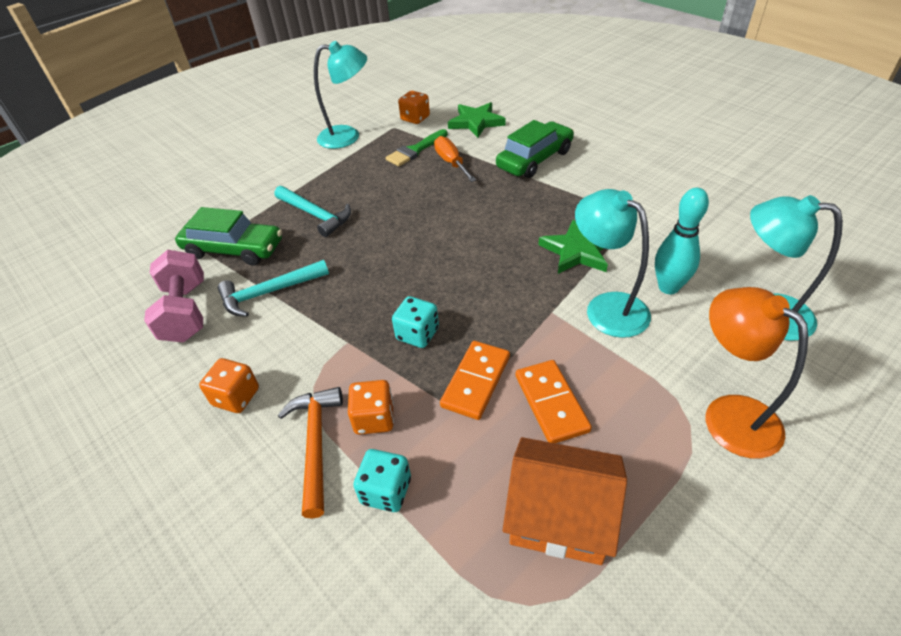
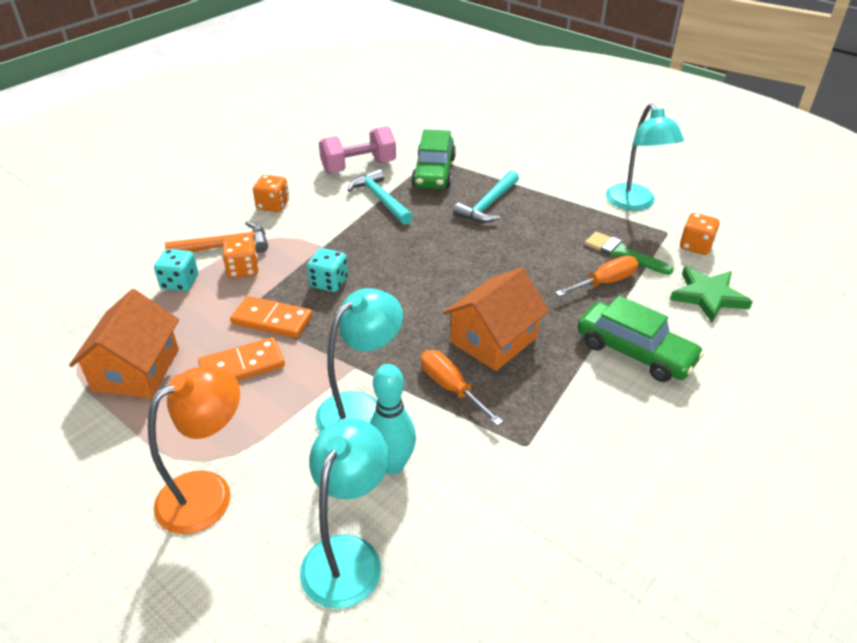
camera: 80 degrees right, 5 degrees down
(518, 225) = (493, 340): none -> orange house
(577, 251) = (451, 388): green star -> orange screwdriver

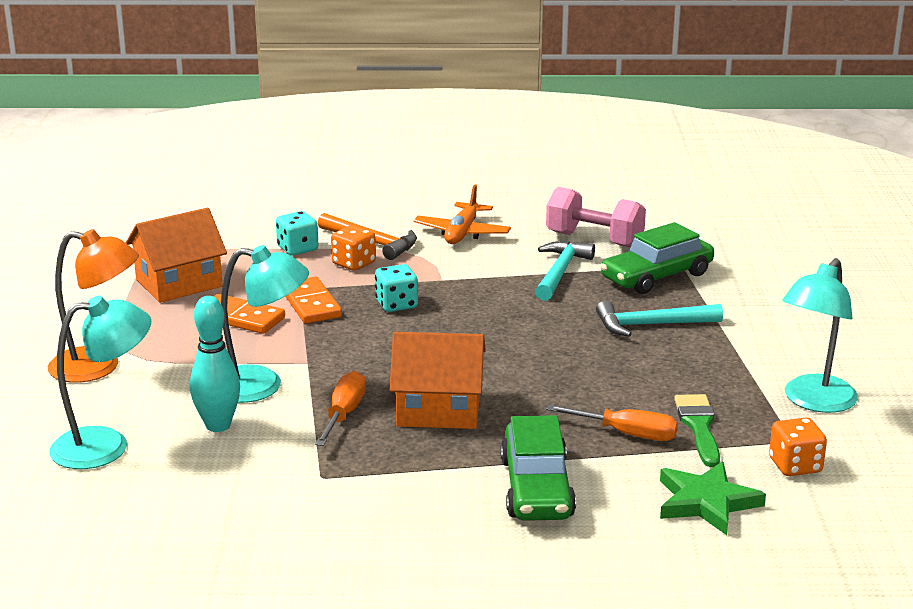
camera: 50 degrees right, 15 degrees down
(273, 205) = (462, 233): orange dice -> orange plane

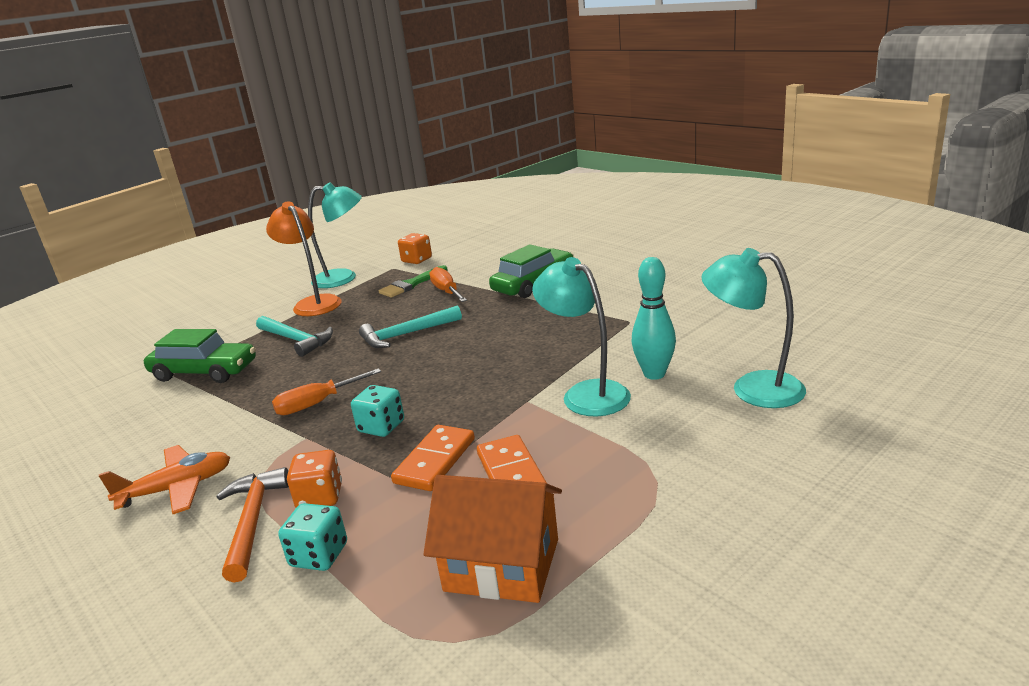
camera: 130 degrees left, 0 degrees up
(98, 367) = (700, 471): orange lamp -> orange lamp (313, 303)
(344, 414) = (563, 352): orange screwdriver -> orange screwdriver (317, 403)
(438, 409) = (506, 335): orange house -> none
(560, 272) = (233, 403): turquoise hammer -> turquoise hammer (406, 334)
(594, 240) = (141, 424): pink dumbbell -> none
(706, 502) = (479, 259): green star -> none

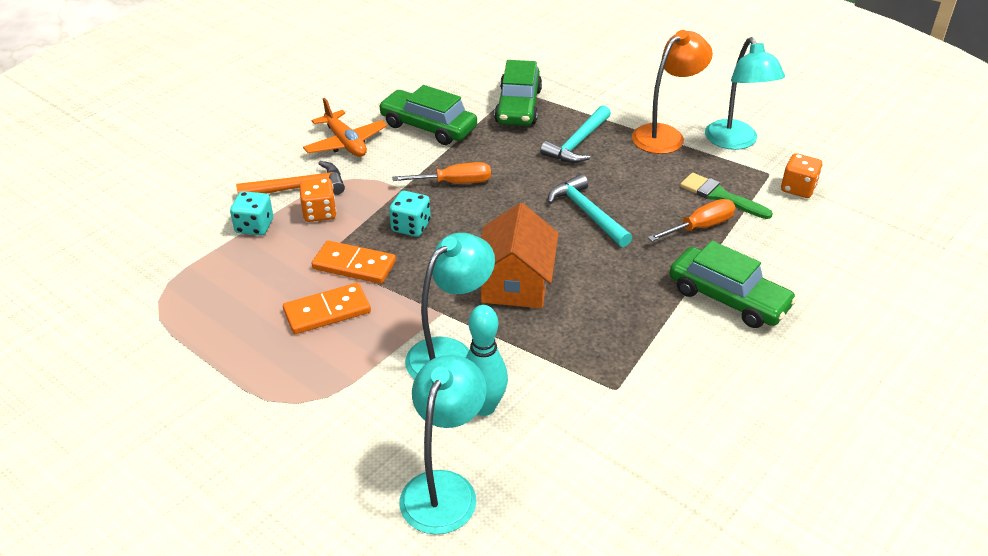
camera: 80 degrees right, 15 degrees up
(194, 426) = (428, 127): none -> green car
(317, 403) = (454, 183): orange screwdriver -> orange screwdriver turned 120 degrees clockwise
(502, 565) = (220, 316): orange house -> orange house (515, 283)

